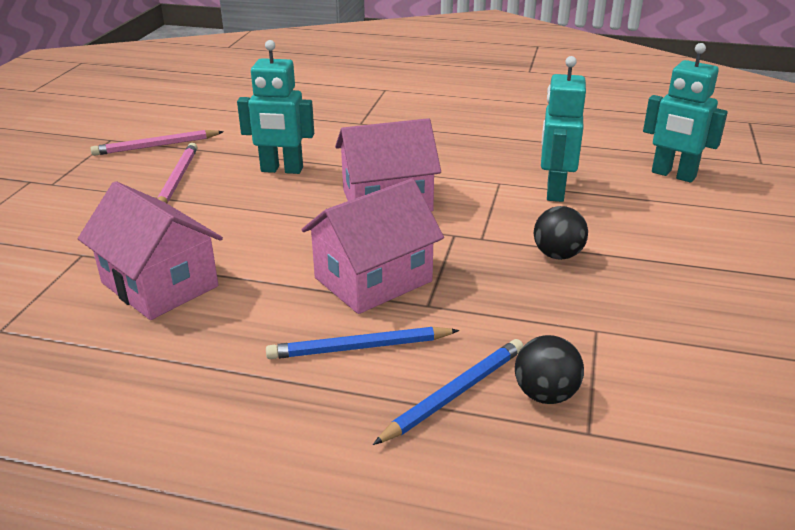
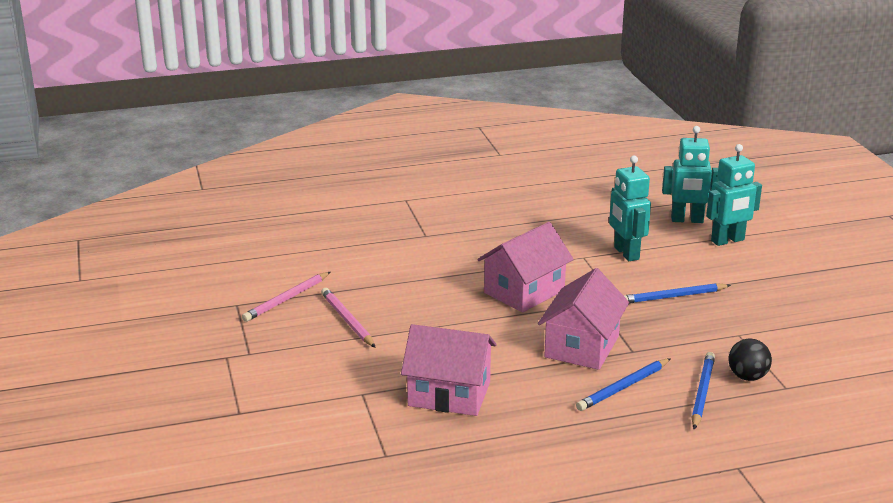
camera: 30 degrees left, 5 degrees down
(281, 170) = (418, 290): turquoise robot -> turquoise robot (728, 241)
(557, 255) = (673, 297): black ball -> blue pencil

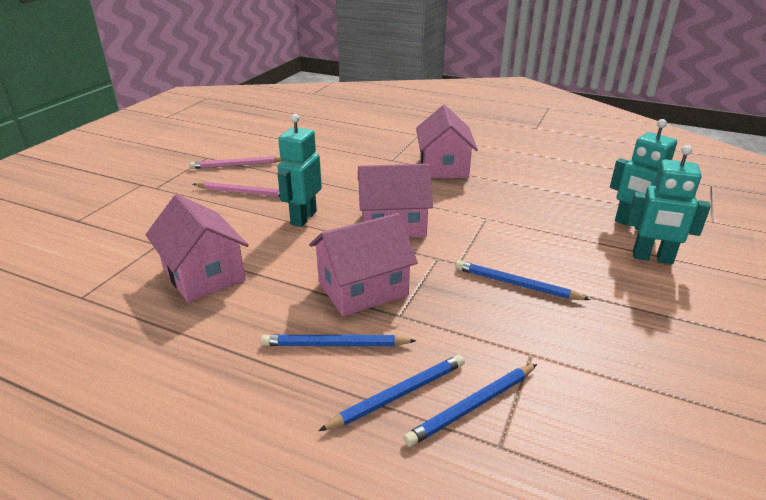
camera: 40 degrees right, 5 degrees up
(347, 320) = (243, 192): pink pencil -> pink pencil turned 90 degrees clockwise
(482, 225) = (443, 167): none -> pink house
(626, 253) = (529, 229): turquoise robot -> turquoise robot (303, 218)
(747, 377) = (472, 406): black ball -> blue pencil

